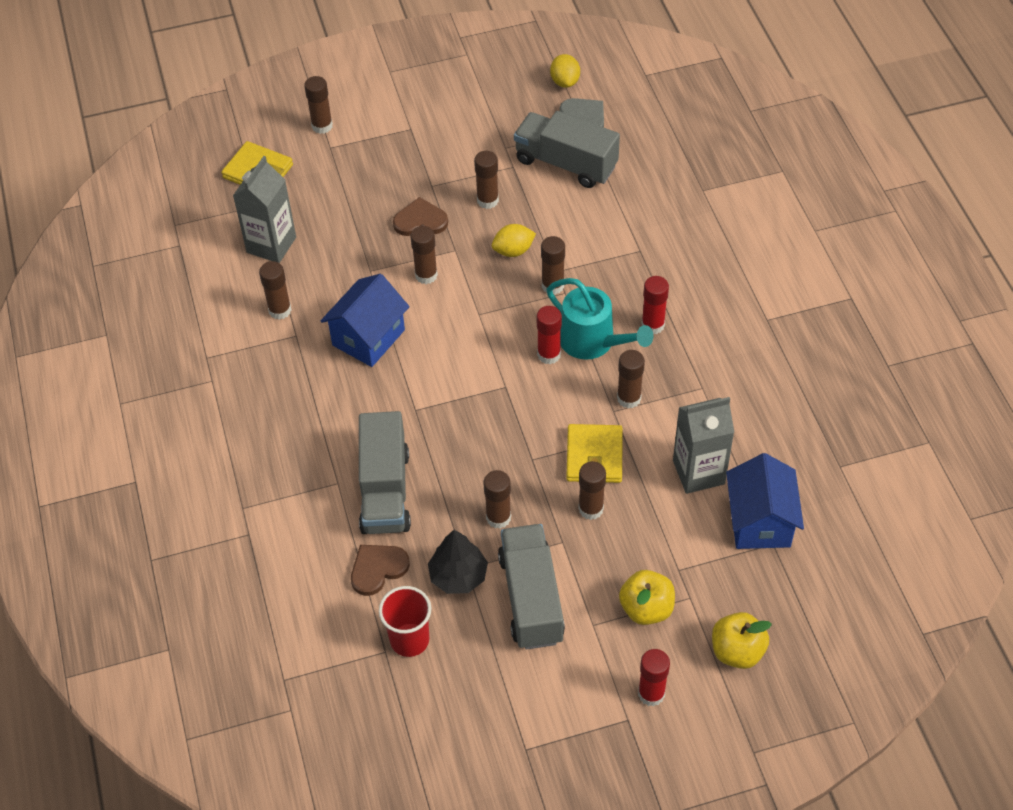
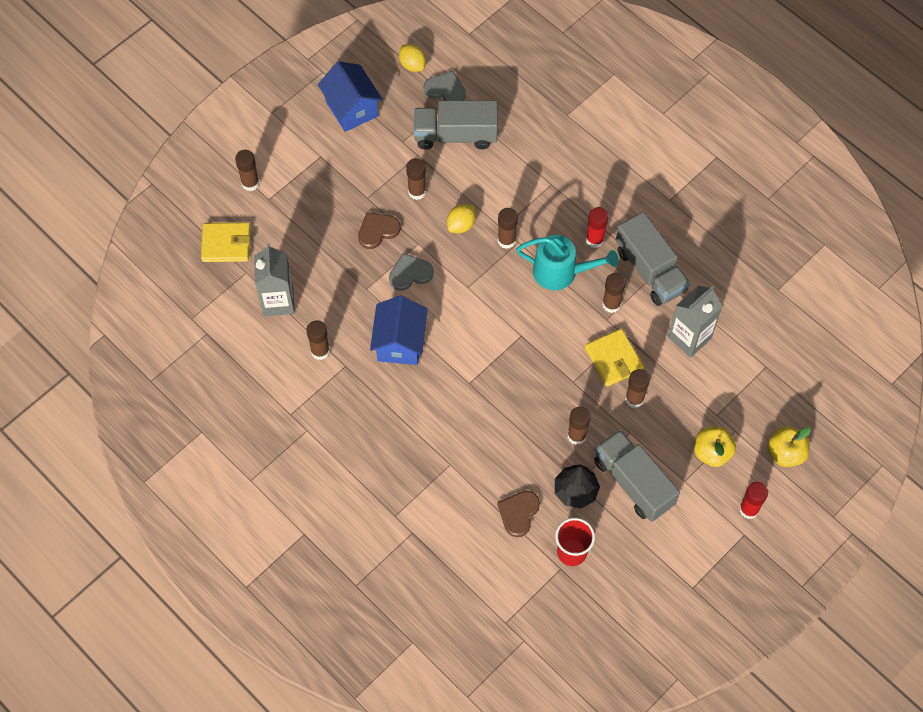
camera: 30 degrees left, 10 degrees up
(385, 491) = (487, 454): grey truck -> grey truck (650, 270)
(426, 275) = (410, 273): brown glue stick -> grey heart
(549, 354) = (536, 296): red glue stick -> none
(760, 522) = (749, 355): blue house -> blue house (351, 108)

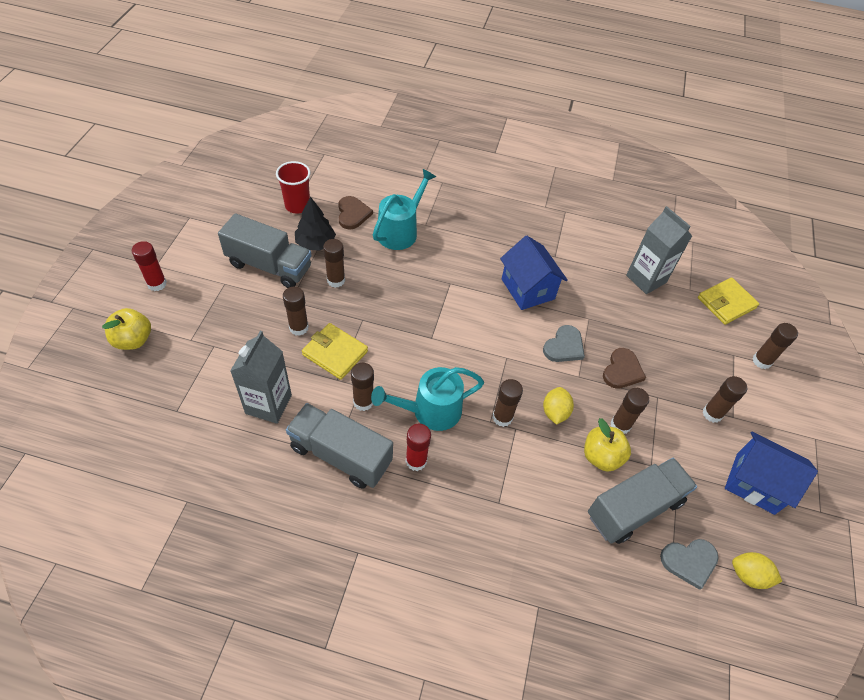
camera: 145 degrees right, 10 degrees down
(320, 351) = (582, 258): brown glue stick -> brown glue stick (712, 414)
(481, 467) = (400, 231): none -> turquoise watering can
(712, 452) = (207, 313): yellow apple -> yellow apple (601, 457)

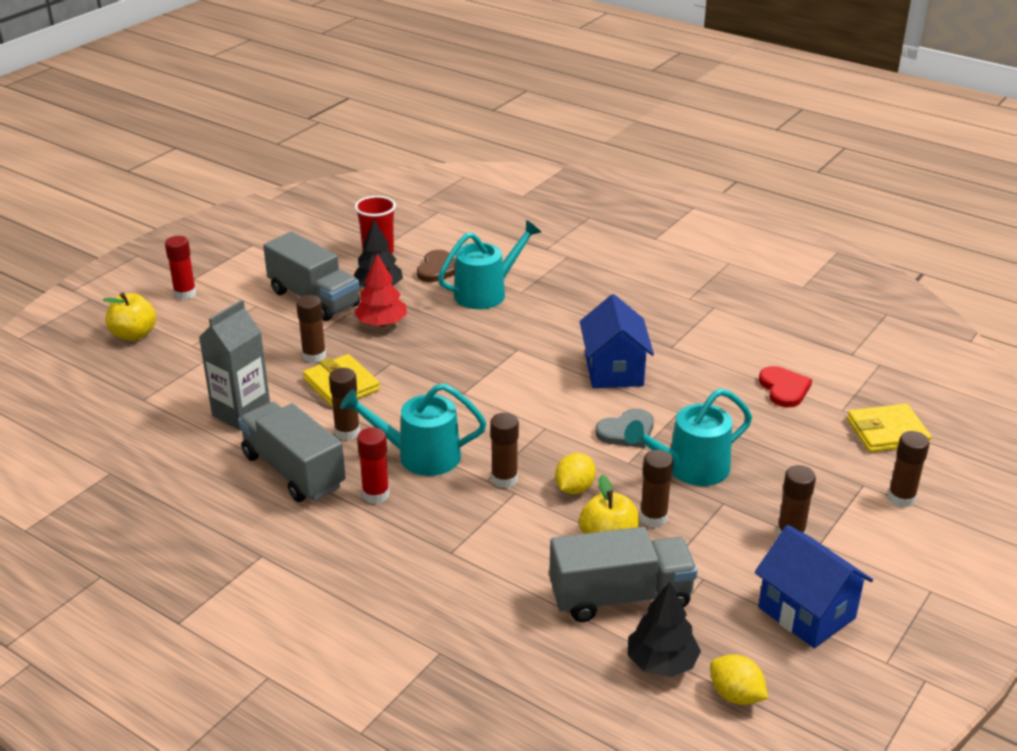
camera: 25 degrees right, 20 degrees down
(336, 280) = (381, 323): brown glue stick -> red tree
(622, 370) = (690, 468): brown heart -> turquoise watering can
(646, 279) = (784, 389): grey carton -> red heart
(689, 562) = (661, 662): grey heart -> black tree

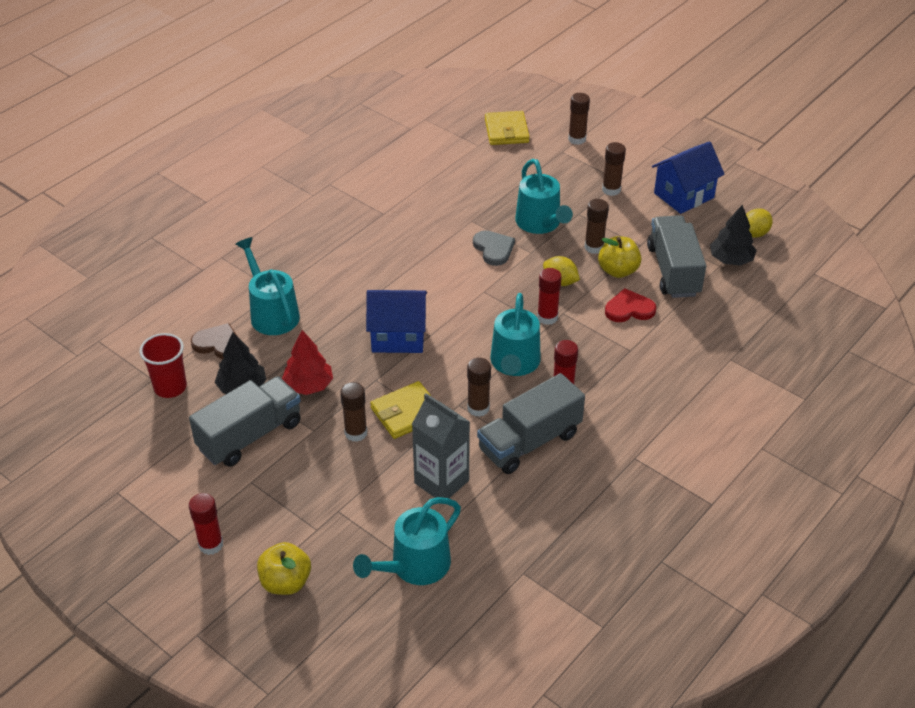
camera: 85 degrees left, 10 degrees up
(135, 403) = (415, 566): none -> turquoise watering can
(504, 479) = (547, 317): brown glue stick -> red glue stick
(614, 371) = (412, 247): blue house -> blue house (398, 337)
(784, 389) = (449, 166): red heart -> red heart (629, 309)

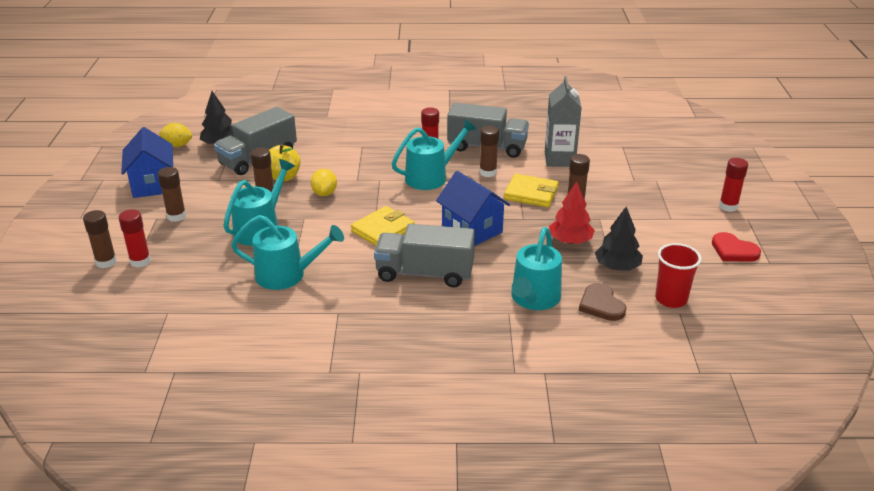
camera: 130 degrees left, 10 degrees down
(250, 436) = (644, 239): grey truck -> grey truck (425, 273)
(286, 582) = (699, 172): yellow apple -> none
(415, 566) = (622, 143): turquoise watering can -> turquoise watering can (287, 275)
(493, 249) = (320, 235): grey heart -> none
(506, 131) = (125, 307): yellow wallet -> yellow wallet (383, 230)
(547, 317) = (370, 183): red glue stick -> red glue stick (140, 261)
(629, 309) = (321, 159): red heart -> red heart (733, 250)
(684, 195) = (153, 184): blue house -> blue house turned 60 degrees clockwise

